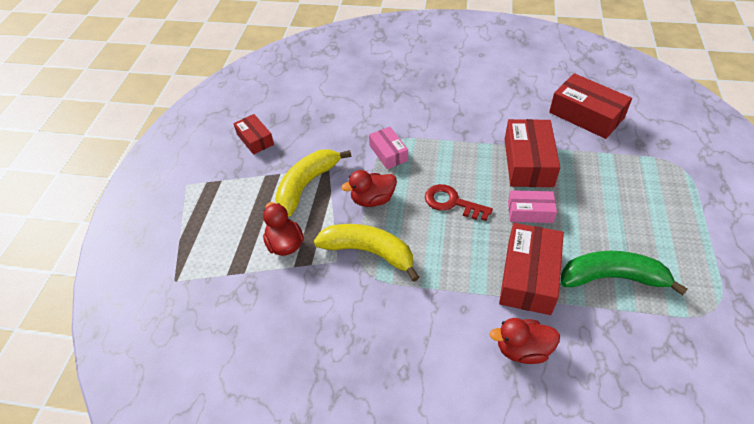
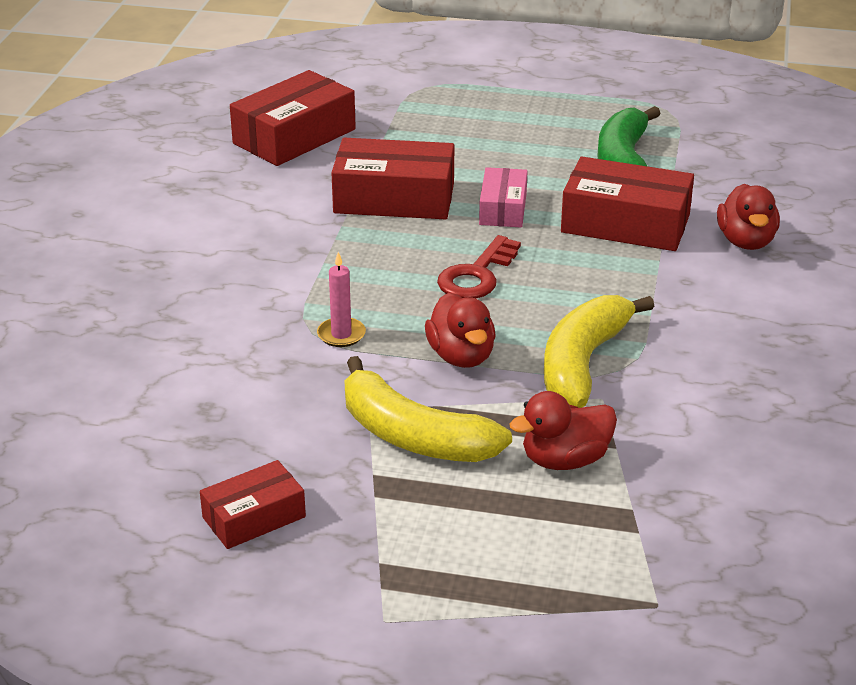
camera: 90 degrees left, 15 degrees down
(388, 153) = (341, 334): pink box -> pink candle

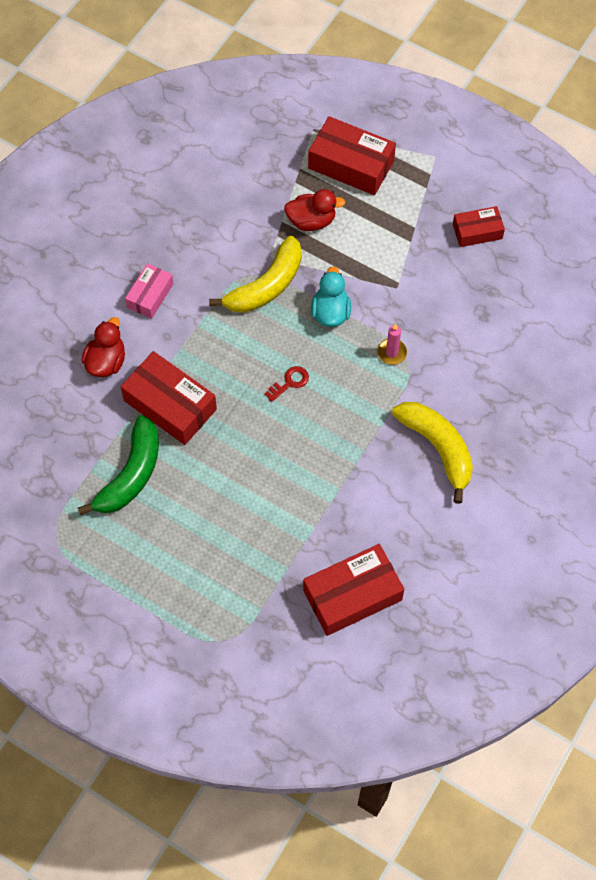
camera: 160 degrees left, 30 degrees up
(394, 198) = (309, 485): red box -> red box (351, 164)
(413, 436) = (380, 260): yellow banana -> yellow banana (438, 448)
(461, 356) = (330, 312): red duck -> turquoise duck
(477, 275) = (290, 382): red key -> red key, size x0.64
(503, 209) = (241, 448): pink box -> pink box (150, 295)

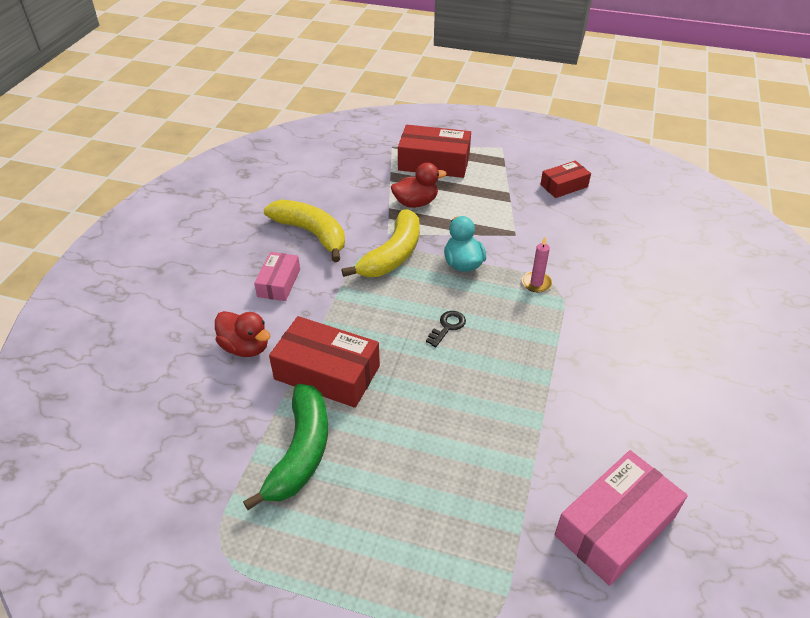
camera: 15 degrees left, 20 degrees down
(106, 361) = (245, 347): red duck -> red duck turned 120 degrees clockwise
(290, 382) = (447, 327): red key -> black key
(352, 595) = (615, 526): red box -> pink box
(438, 448) = (625, 353): yellow banana -> yellow banana (311, 233)

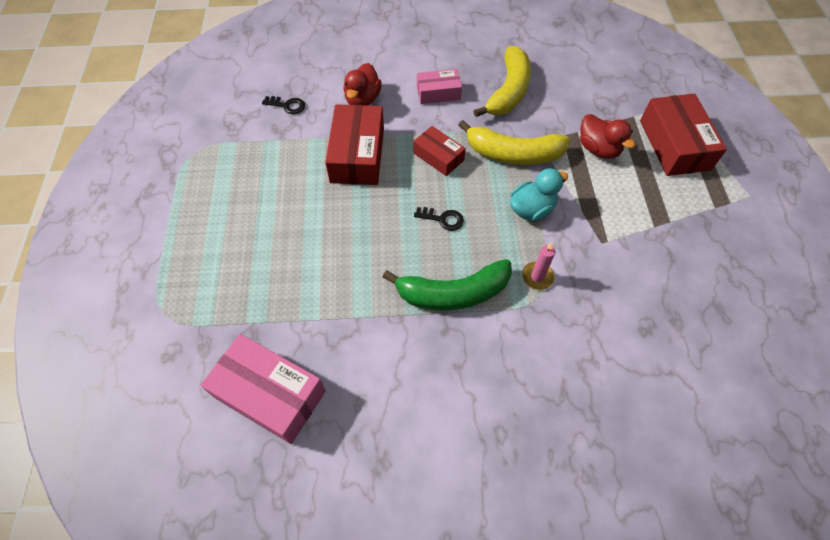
camera: 70 degrees right, 15 degrees up
(205, 422) = (287, 105): none -> black key
(301, 452) = (279, 165): green banana -> green banana (453, 293)
(564, 186) = (719, 271): red box -> red box (438, 157)

